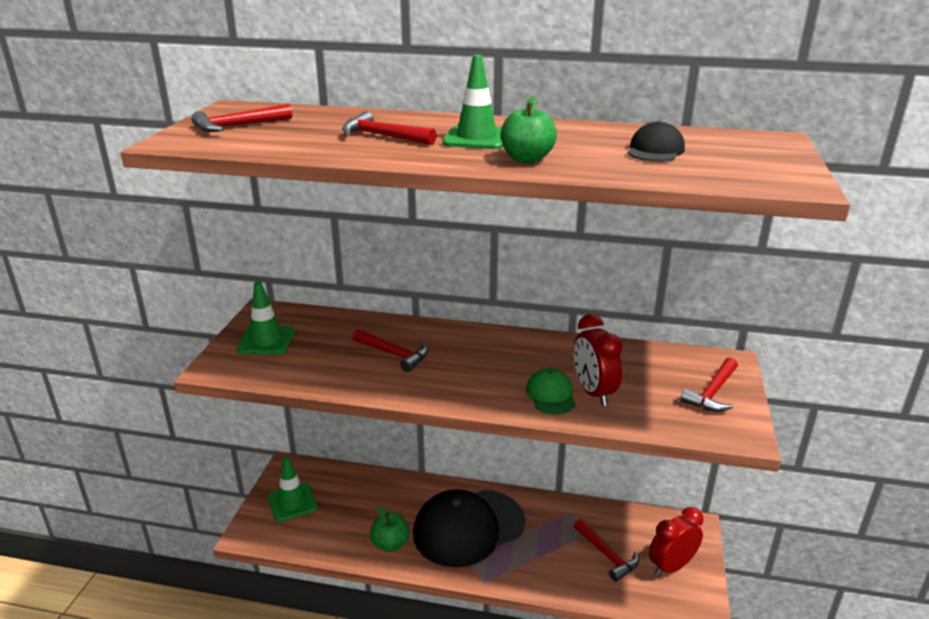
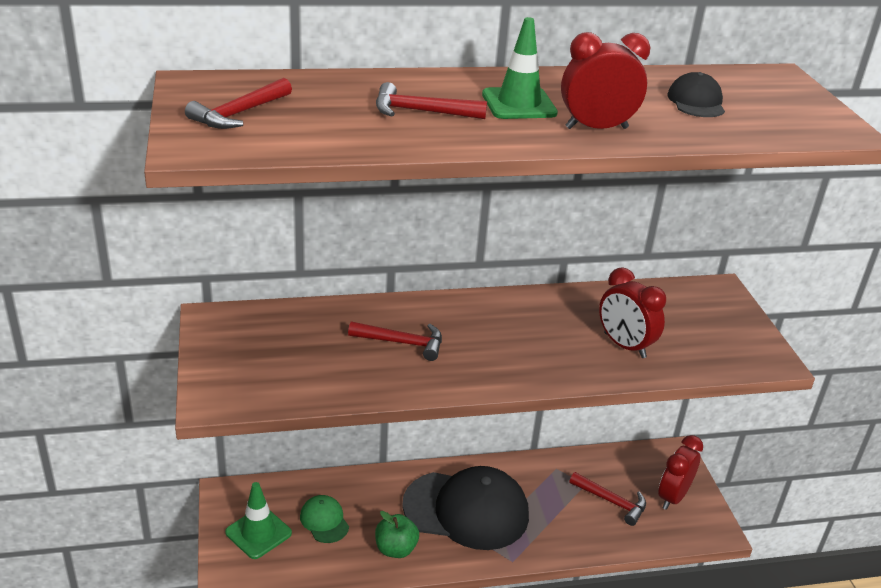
camera: 25 degrees left, 5 degrees up
(266, 340) = (246, 354): green traffic cone -> none
(468, 527) = (466, 510): black cap -> black cap turned 120 degrees counterclockwise
(527, 159) = (596, 128): green apple -> red clock
(551, 395) = (588, 356): green cap -> green cap (324, 521)
(712, 393) = (725, 324): red hammer -> none

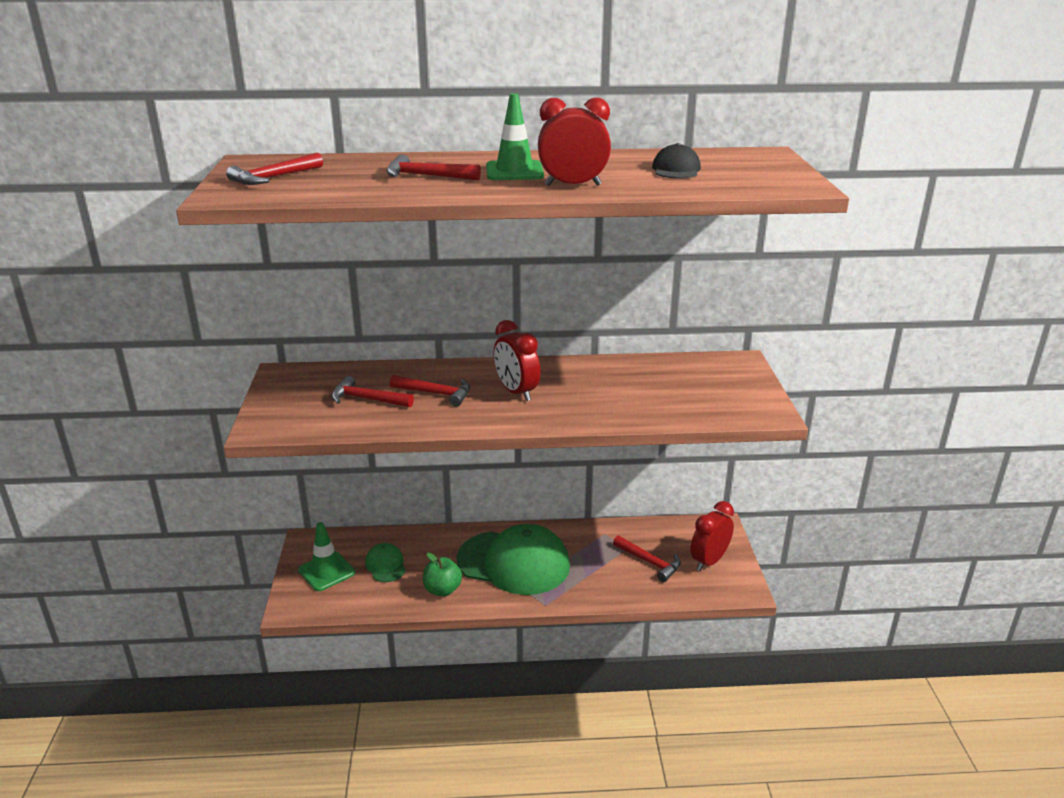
camera: 10 degrees right, 5 degrees down
(325, 353) = (367, 399): none -> red hammer
(466, 510) = (513, 562): black cap -> green cap
(624, 345) = (635, 400): red clock -> red clock (516, 392)

